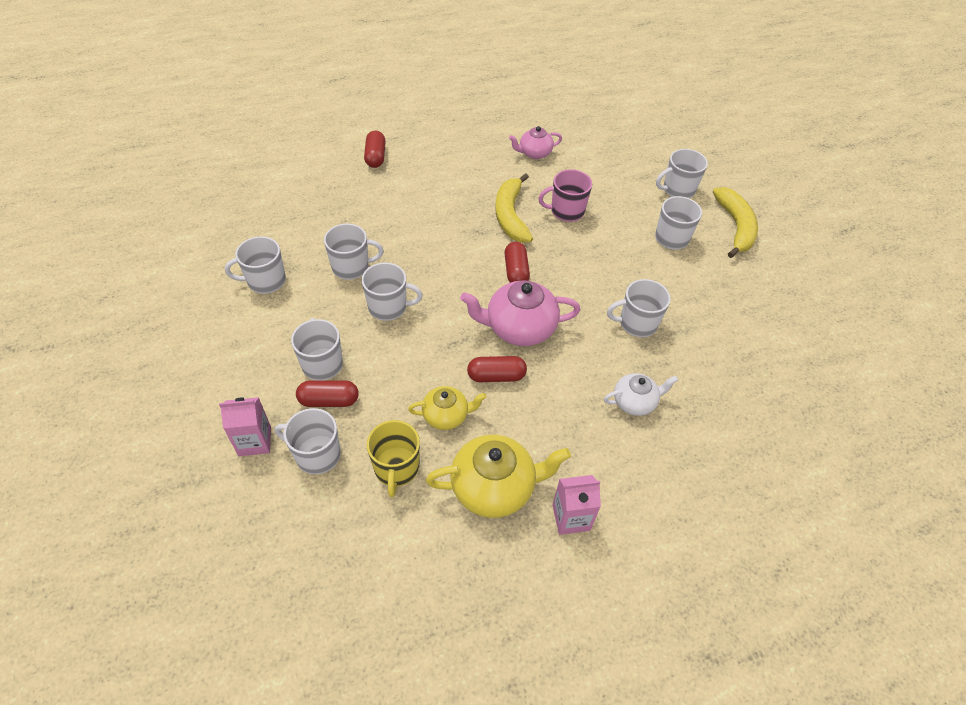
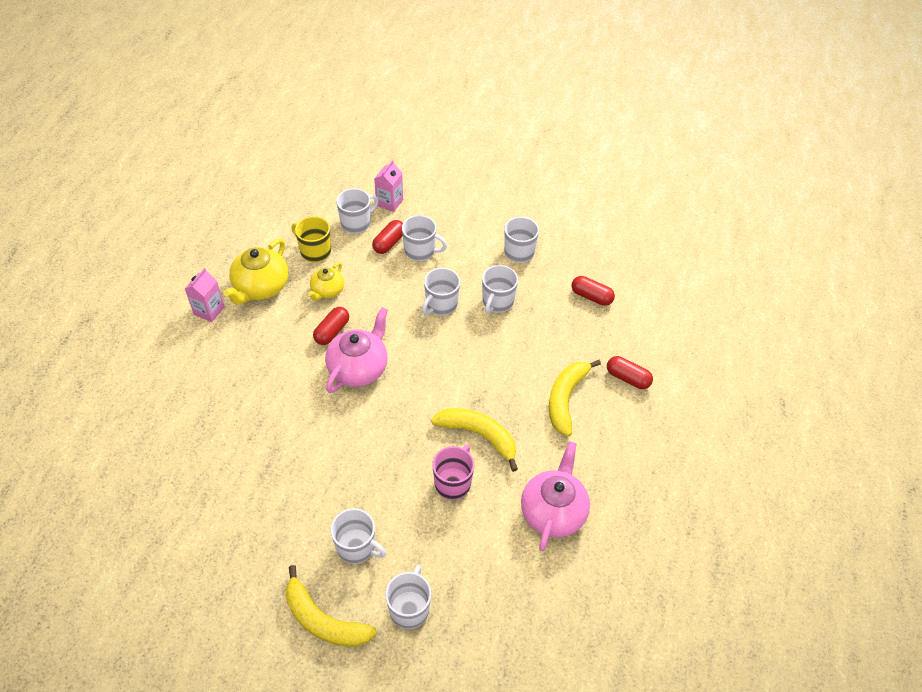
camera: 125 degrees right, 0 degrees up
(428, 182) = (565, 399): none -> yellow banana
(516, 271) = (413, 400): red capsule -> red capsule (591, 296)
(534, 153) = (553, 511): pink teapot -> pink teapot, size x1.69
(635, 402) = (241, 395): white teapot -> none
(637, 323) = (297, 446): white mug -> none

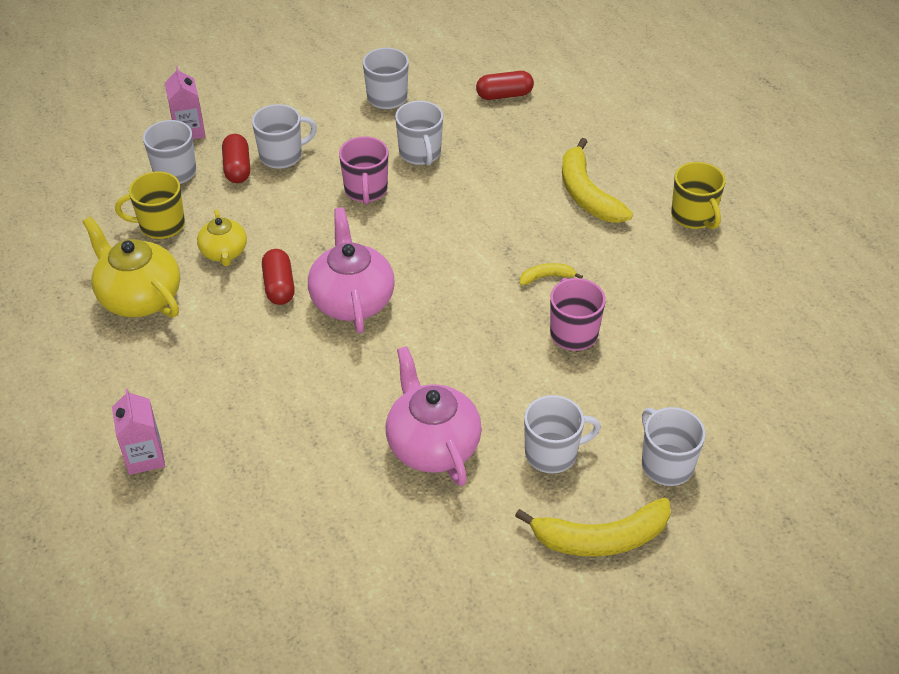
camera: 40 degrees left, 5 degrees down
(209, 310) = (104, 358): pink carton -> pink carton (144, 457)
(260, 287) = (139, 297): yellow teapot -> yellow teapot turned 150 degrees clockwise
(441, 305) = (366, 190): white mug -> pink mug
(479, 435) = (546, 277): yellow banana -> yellow banana, size x0.48
(553, 511) = (689, 291): pink teapot -> pink teapot (432, 445)
(616, 463) = (693, 216): none -> yellow mug
(627, 378) = (619, 142): red capsule -> none

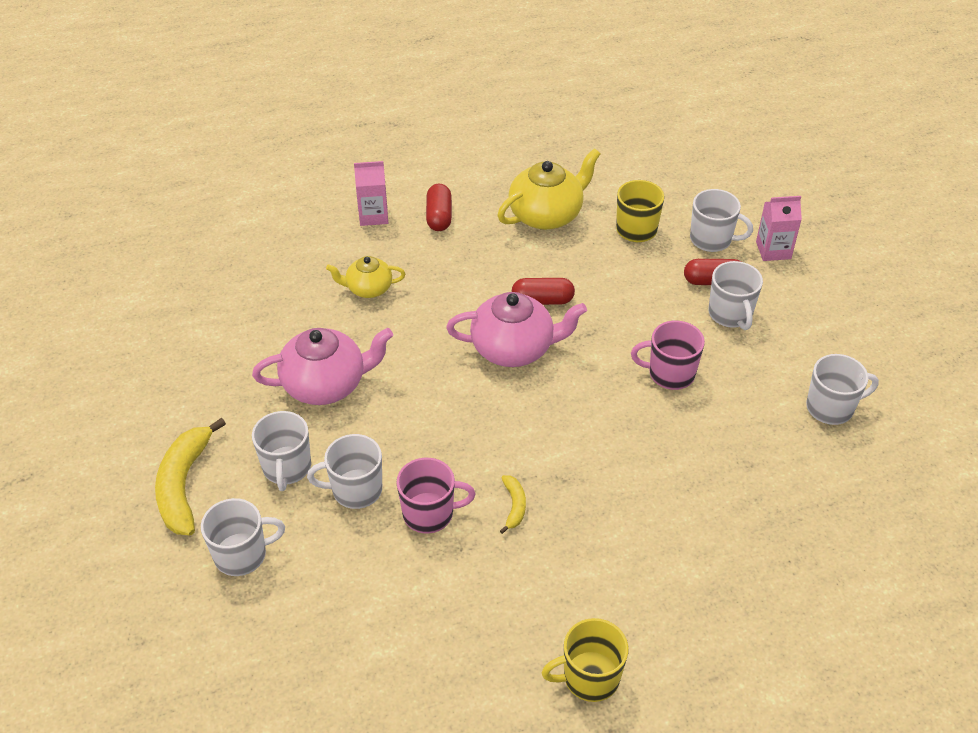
camera: 100 degrees right, 0 degrees up
(224, 253) = (593, 267): yellow teapot -> yellow teapot (368, 288)
(420, 153) = (728, 425): white mug -> white mug (355, 490)
(504, 95) = (837, 521): red capsule -> red capsule (439, 216)
(587, 194) = (643, 571): yellow banana -> none

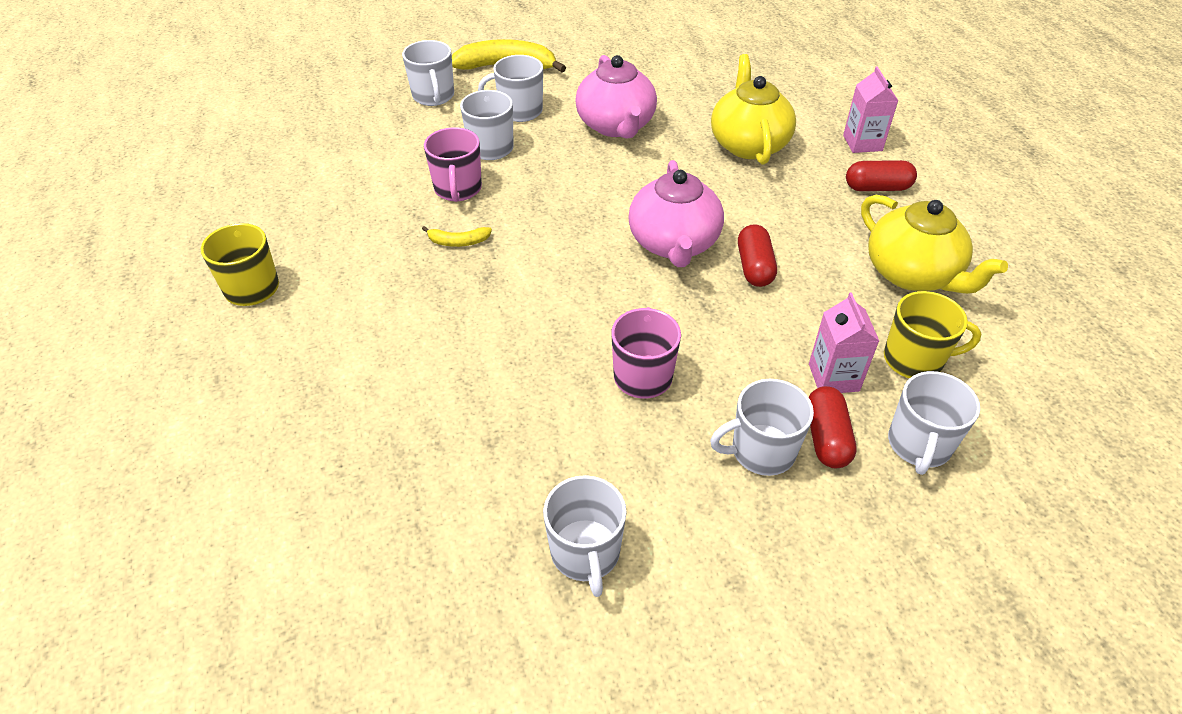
camera: 90 degrees right, 0 degrees up
(368, 288) = (748, 144): yellow teapot -> yellow teapot, size x1.69
(773, 250) = (918, 525): pink carton -> pink carton (833, 377)

